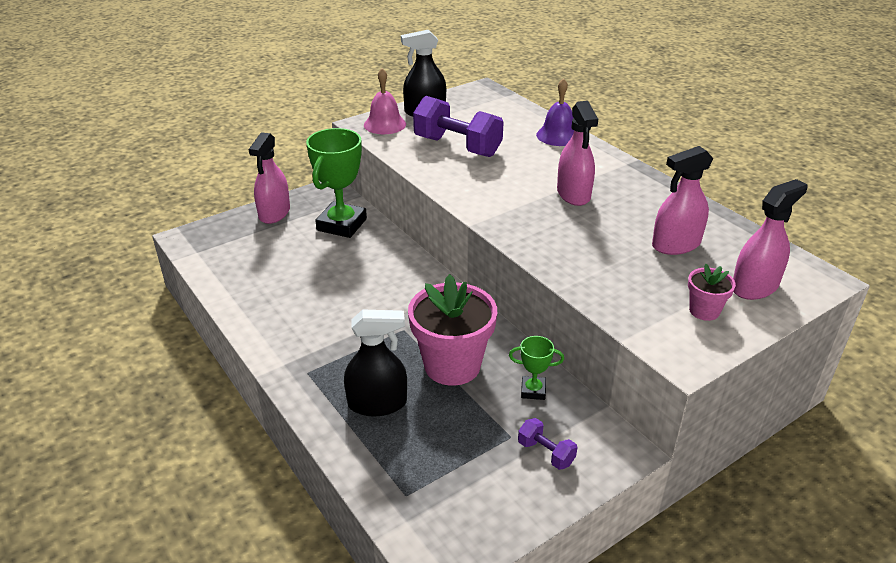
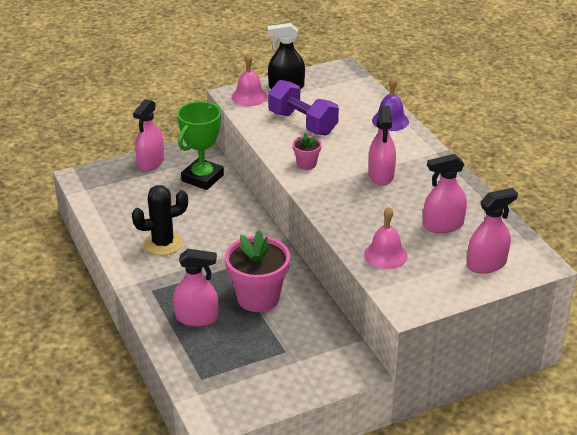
camera: 10 degrees right, 0 degrees up
(309, 308) = (163, 243): none -> black cactus
(377, 403) = (197, 318): black spray bottle -> pink spray bottle
(533, 390) = (312, 322): green trophy -> none
(546, 453) = (306, 365): purple dumbbell -> none
(622, 289) = (385, 255): none -> pink bell
(704, 311) = (438, 277): pink flower pot -> pink flower pot (306, 164)

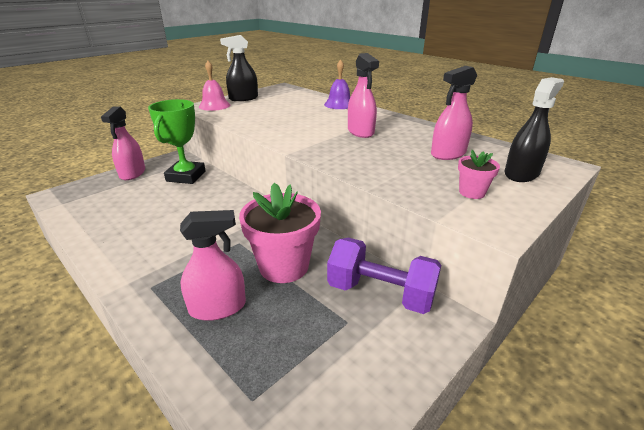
camera: 20 degrees left, 5 degrees down
(163, 243) = (156, 235): black cactus -> none
(302, 123) = (269, 113): purple dumbbell -> purple dumbbell (380, 293)
(306, 164) = (289, 134): pink flower pot -> pink flower pot (472, 192)
(385, 255) = (421, 184): pink bell -> none
(486, 264) = (521, 174): pink spray bottle -> black spray bottle

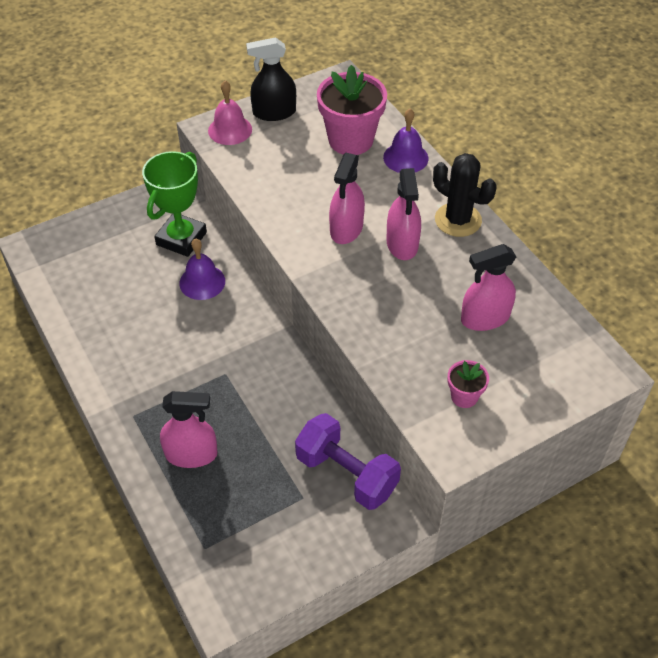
camera: 15 degrees right, 20 degrees up
(132, 173) = (116, 219): pink spray bottle -> pink spray bottle (346, 229)
(206, 194) = (202, 282): none -> purple bell
(284, 266) = (264, 418): pink flower pot -> pink flower pot (350, 140)
(391, 120) = (458, 220): none -> black cactus
(521, 174) = (543, 376): black spray bottle -> none

